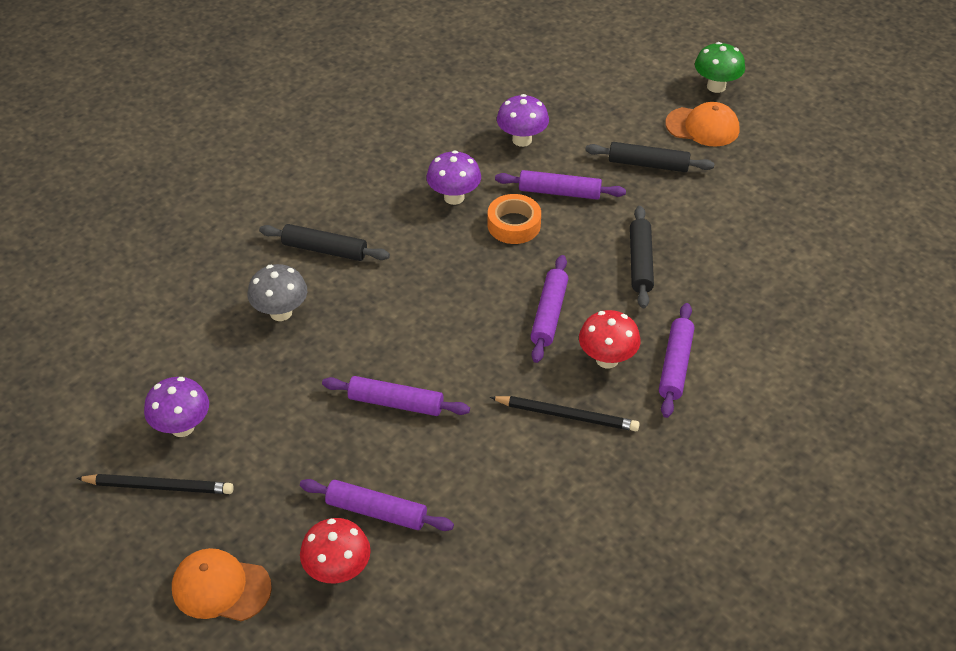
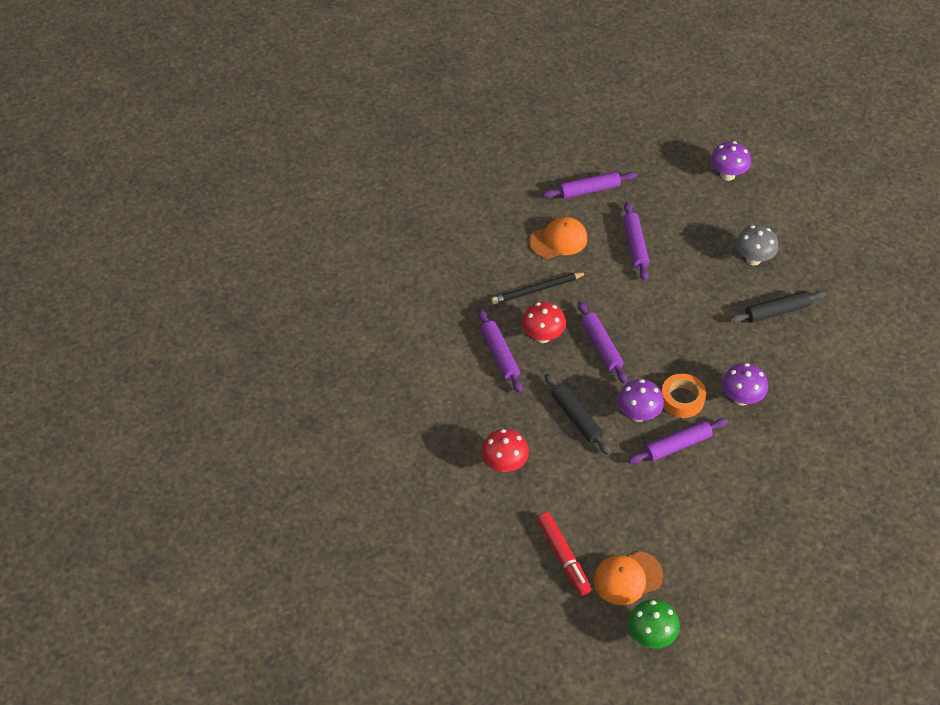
camera: 145 degrees right, 5 degrees up
(159, 486) = (704, 145): black pencil -> none
(221, 588) = (625, 124): orange cap -> orange cap (558, 240)
(338, 571) = (580, 157): red mushroom -> red mushroom (504, 464)
(396, 403) = (635, 245): purple rolling pin -> purple rolling pin turned 75 degrees counterclockwise
(522, 140) = (746, 478): purple mushroom -> purple mushroom (638, 414)
(648, 164) = (638, 511): black rolling pin -> none
(750, 165) = (563, 557): none -> red marker

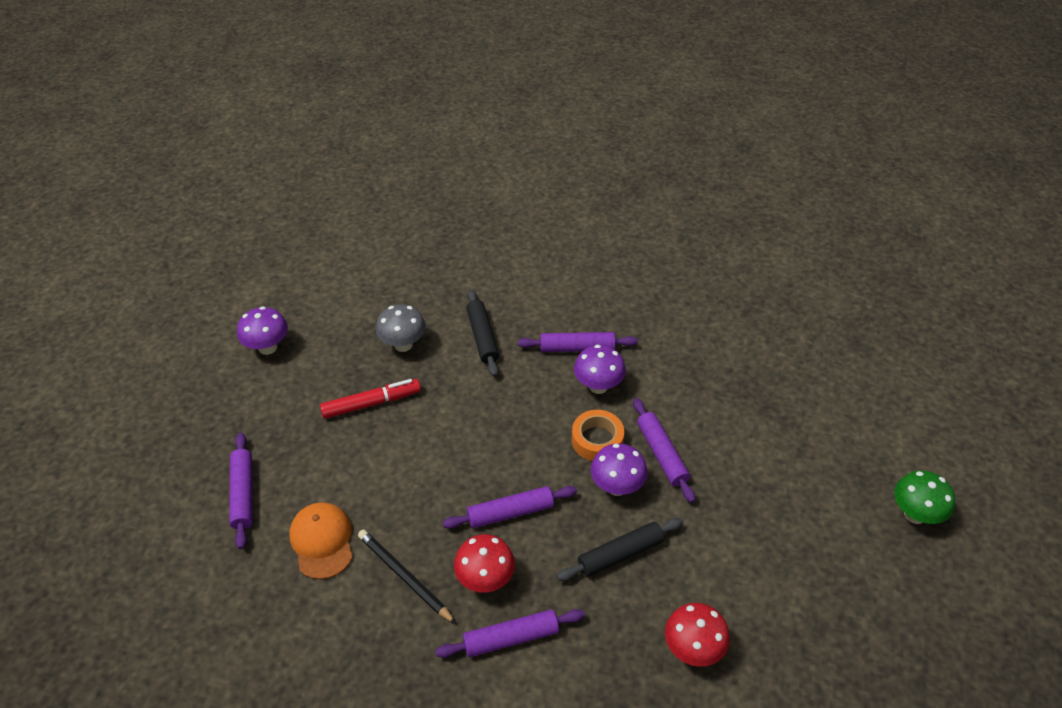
camera: 85 degrees left, 5 degrees down
(537, 290) = (404, 577): black pencil -> black pencil turned 150 degrees clockwise
(563, 557) = (826, 592): red marker -> red marker (371, 403)
(627, 578) = (845, 527): orange cap -> none
(635, 245) = (354, 455): purple rolling pin -> purple rolling pin (577, 348)

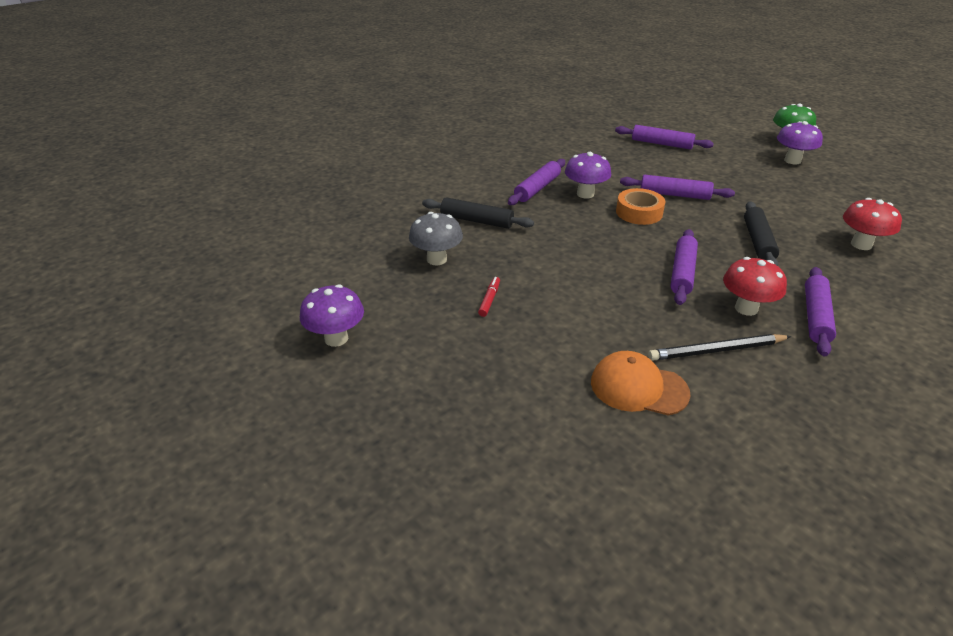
camera: 55 degrees left, 10 degrees down
(243, 494) = (528, 424): purple rolling pin -> purple rolling pin (661, 144)
(371, 403) = (489, 300): red marker -> red marker, size x0.53
(617, 486) = (691, 221): purple mushroom -> purple mushroom (792, 161)

